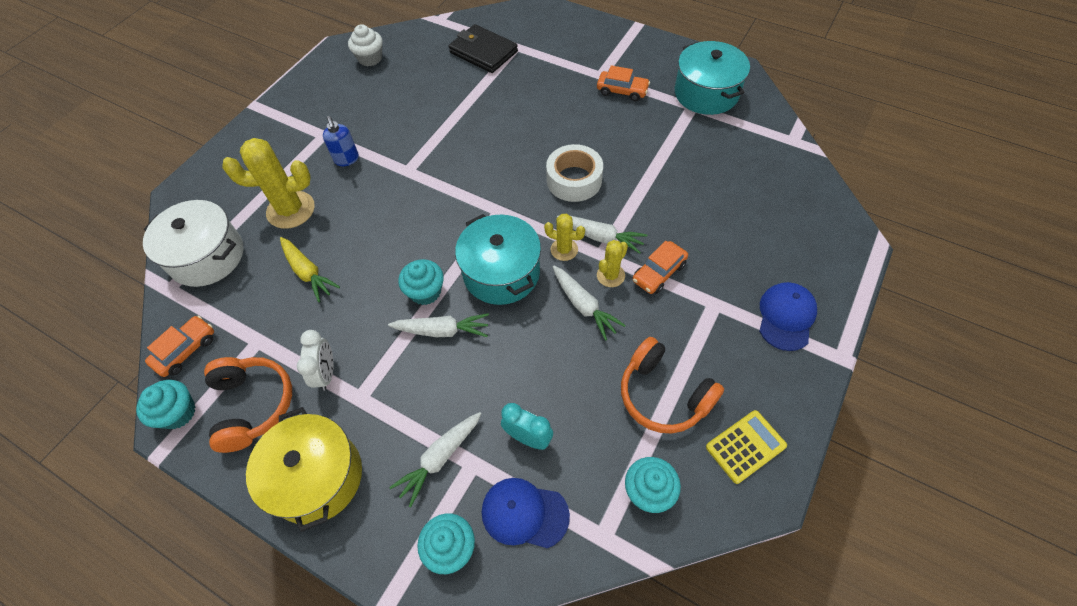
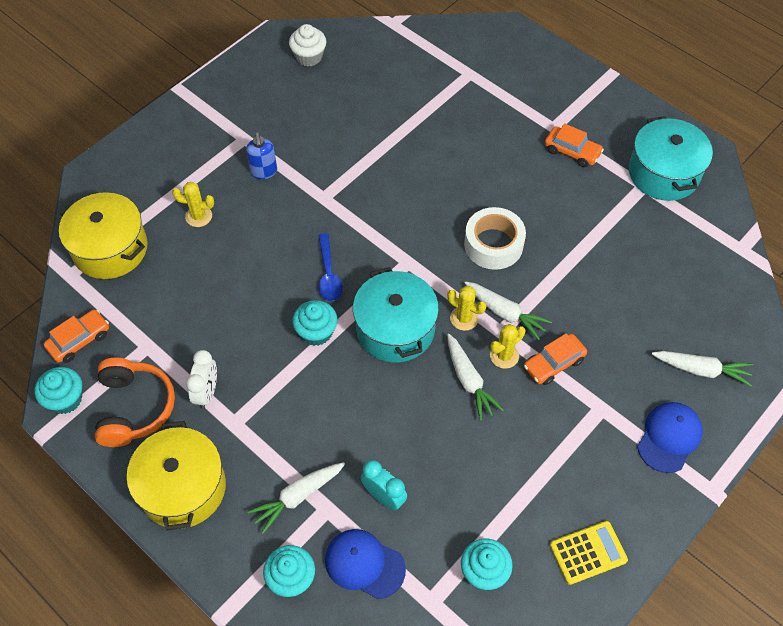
camera: 10 degrees right, 0 degrees up
(207, 256) = (110, 249): white pot -> yellow pot
(291, 210) = (199, 216): yellow cactus -> yellow cactus, size x0.54
(308, 272) = (205, 287): yellow carrot -> none
(426, 236) = (328, 274): none -> blue spoon
(442, 330) = (325, 375): white carrot -> white carrot (701, 370)
(483, 52) = (432, 73): black wallet -> none
(663, 395) = (523, 486): orange headphones -> none

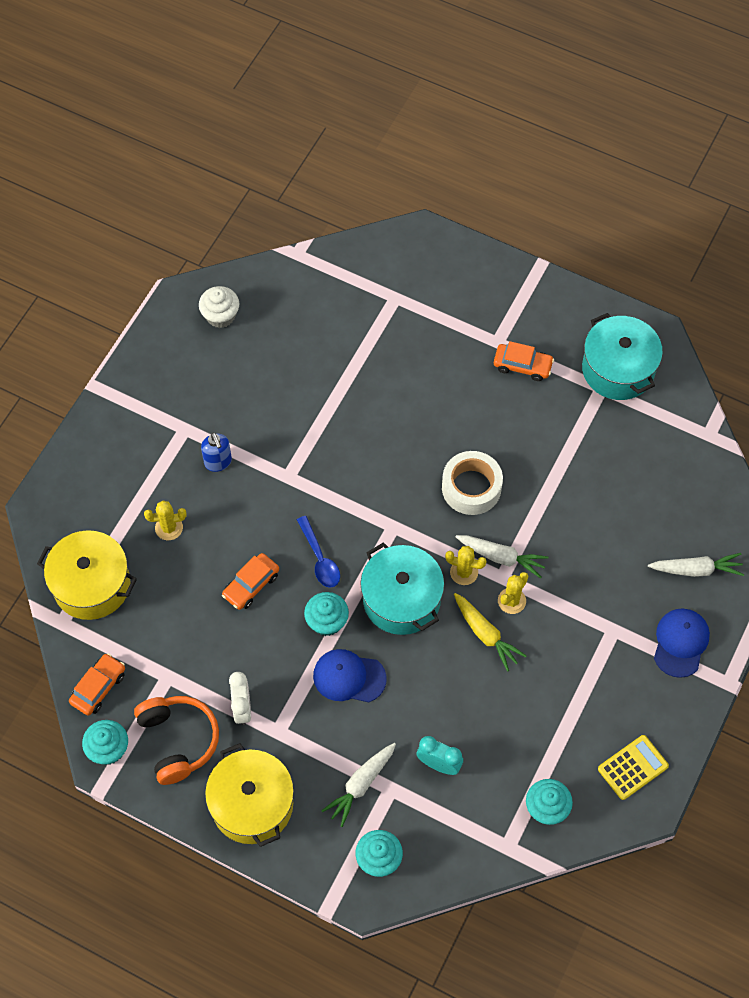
camera: 15 degrees left, 5 degrees up
(364, 564) = (439, 829): blue cap -> blue cap (349, 677)
(469, 381) = (485, 634): white carrot -> yellow carrot
(554, 363) = (560, 597): orange car -> orange car (251, 585)

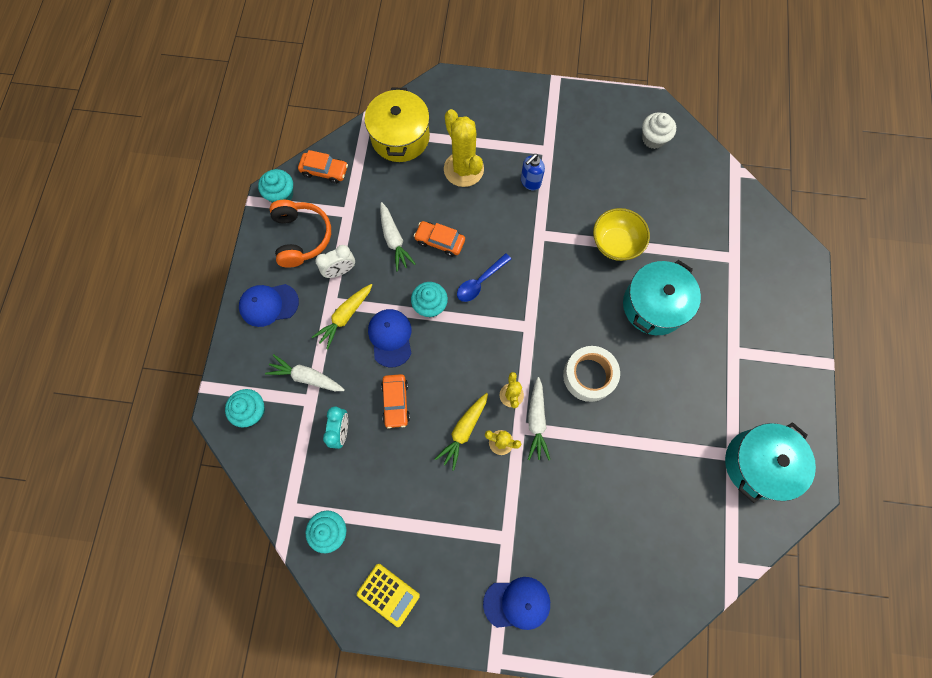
camera: 70 degrees right, 10 degrees up
(169, 528) = (463, 169): yellow cactus -> yellow cactus, size x1.85
(178, 740) = (302, 237): orange headphones -> orange headphones turned 60 degrees counterclockwise
(252, 804) = (268, 304): yellow pot -> blue cap
(303, 720) = (345, 317): none -> yellow carrot
(331, 404) = (615, 243): none -> yellow bowl
(401, 599) = (469, 354): turquoise pot -> turquoise pot (654, 305)
(522, 365) = (721, 380): orange car -> orange car (396, 402)
(696, 569) = (592, 597): white carrot -> white carrot (394, 240)

